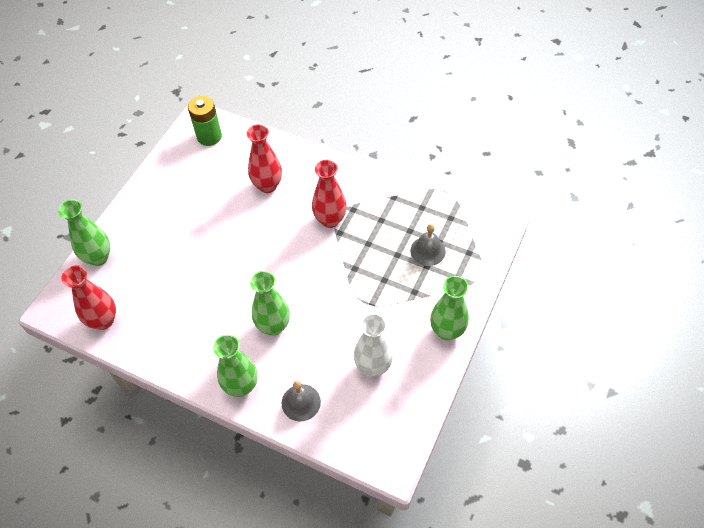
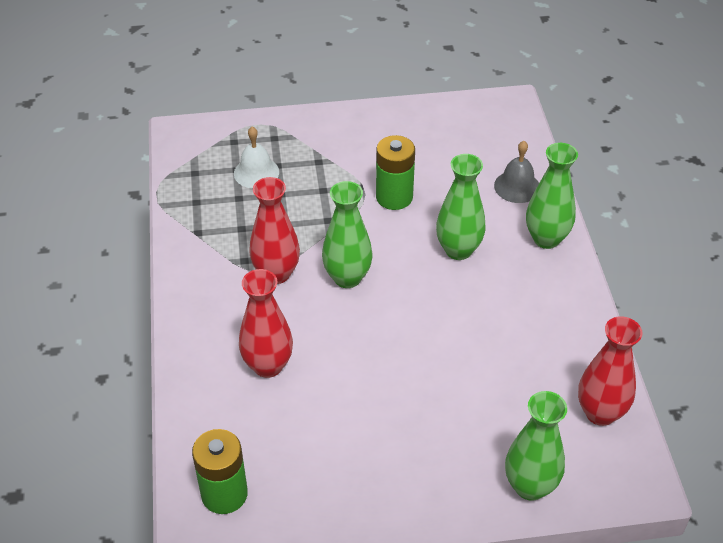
camera: 125 degrees left, 10 degrees down
(347, 317) = (394, 197): none -> green battery
(373, 366) = (431, 154): white vase -> none
(427, 251) = (256, 172): grey bell -> white bell
(447, 331) = (345, 121): green vase -> green vase (347, 278)

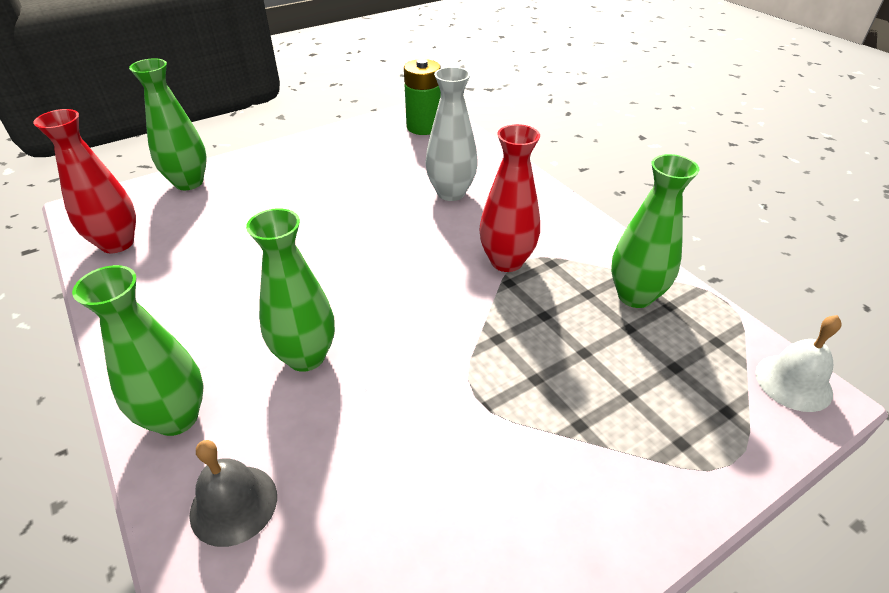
camera: 155 degrees right, 5 degrees down
(256, 172) = (645, 371): white bell -> white bell (793, 382)
(268, 365) = (451, 193): red vase -> white vase
(347, 278) = (428, 281): green vase -> green vase (635, 296)
(394, 197) = (430, 405): green battery -> none

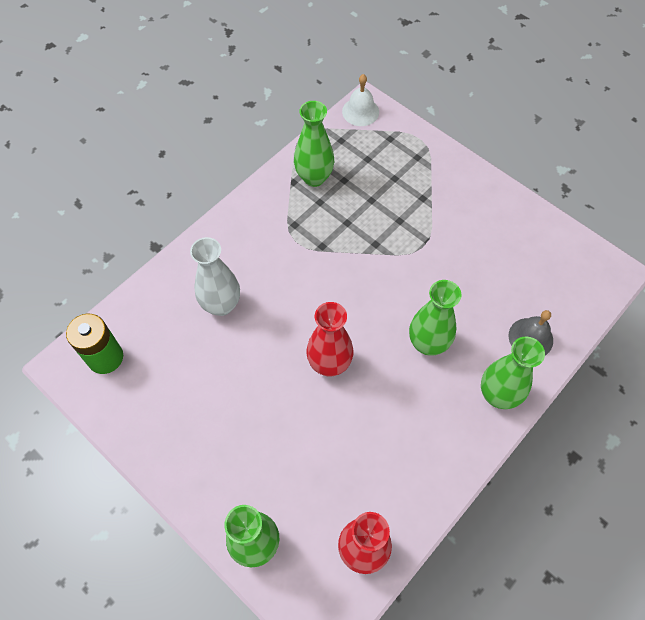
camera: 105 degrees left, 20 degrees up
(506, 261) = (300, 251): red vase -> red vase (329, 364)

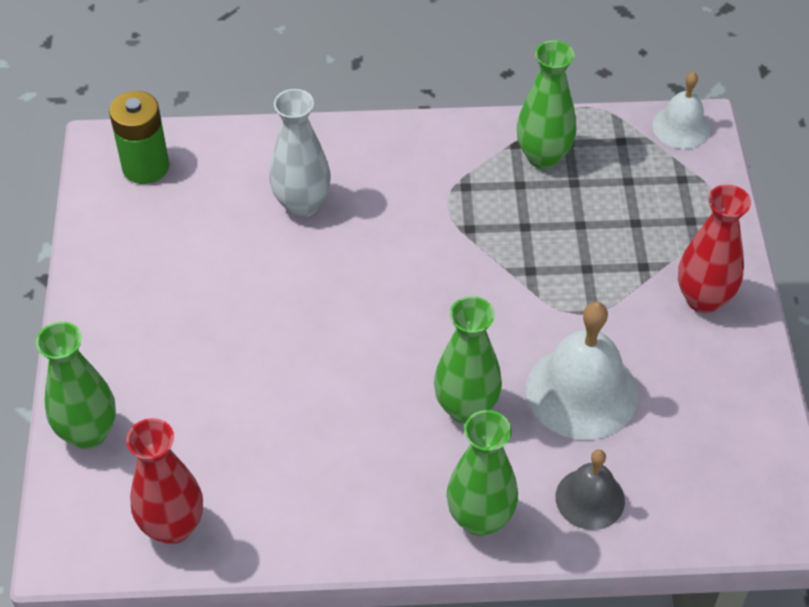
camera: 45 degrees right, 10 degrees down
(329, 364) = (341, 342): red vase -> red vase (703, 299)
(468, 286) = (582, 392): none -> white bell

